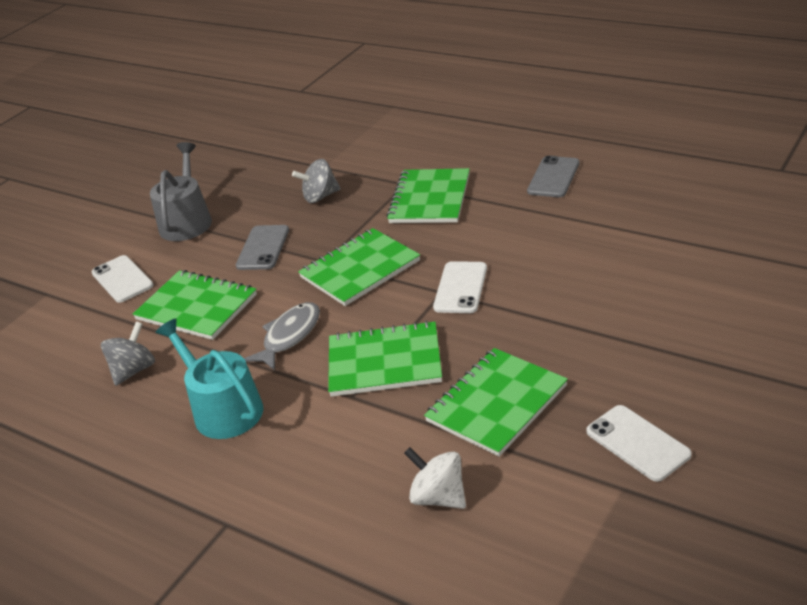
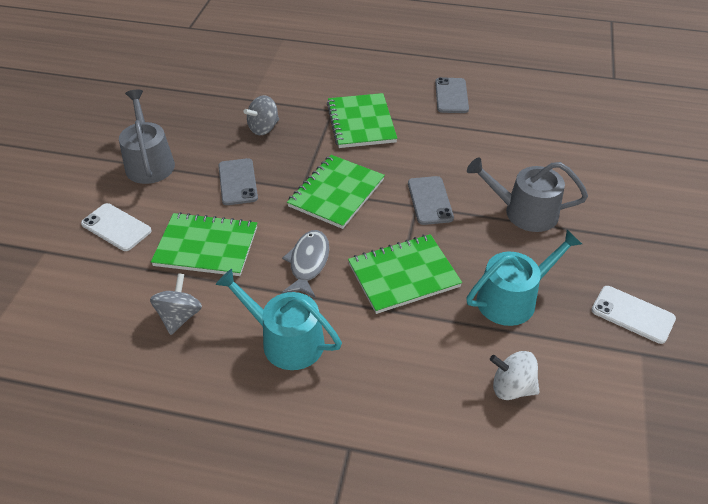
camera: 25 degrees left, 10 degrees up
(460, 288) = (430, 200): white phone -> grey phone
(496, 403) = (513, 298): green notebook -> turquoise watering can
(567, 312) = (524, 212): none -> grey watering can

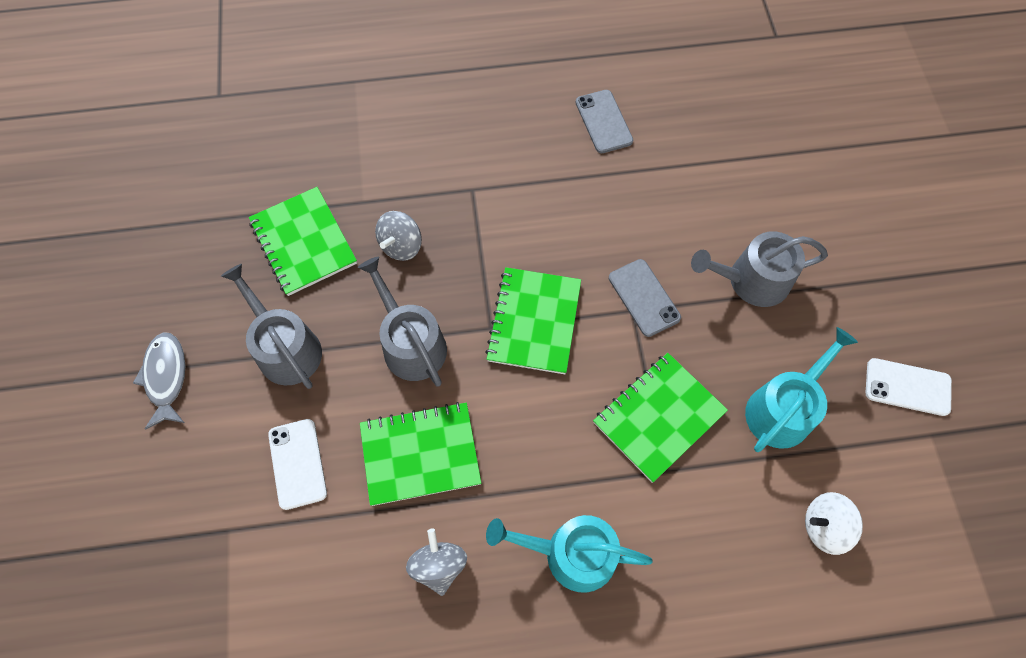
camera: 20 degrees left, 20 degrees up
(116, 227) = (297, 463): white phone -> white phone turned 60 degrees clockwise
(238, 182) = (410, 343): grey phone -> grey watering can
(308, 263) = (548, 437): grey fish -> grey fish (166, 377)
(361, 122) = (515, 199): green notebook -> green notebook (303, 242)

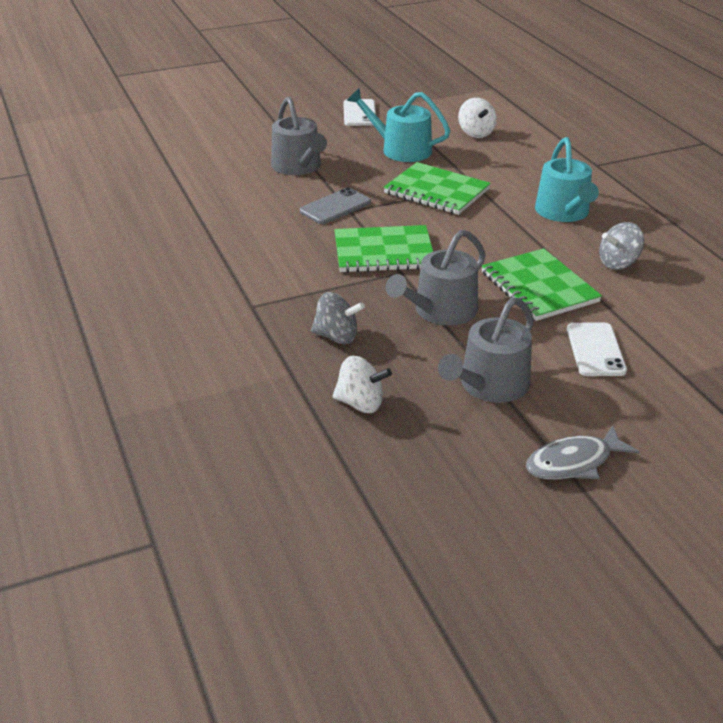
camera: 105 degrees left, 30 degrees down
(297, 463) = (595, 350): white phone -> white phone turned 60 degrees counterclockwise
(303, 242) = (360, 403): green notebook -> white spinning top
(603, 121) = (147, 245): grey phone -> none

